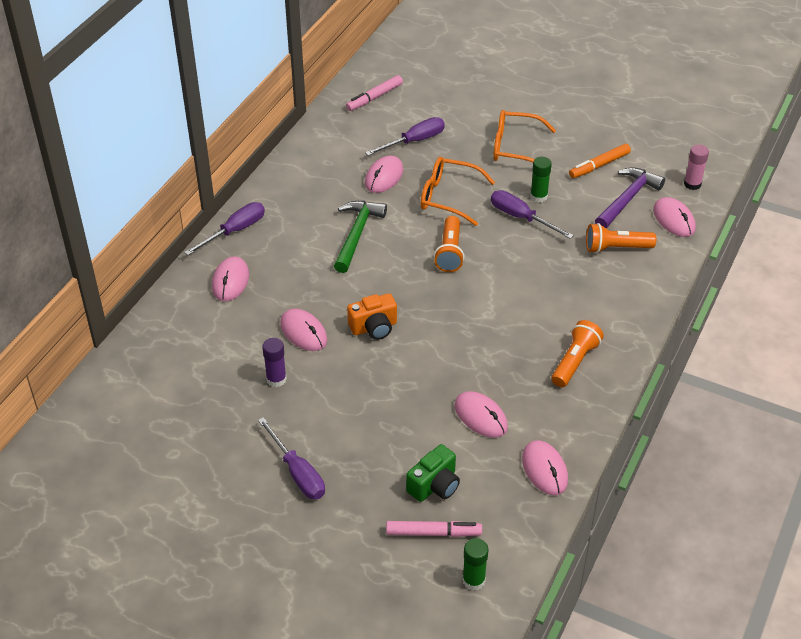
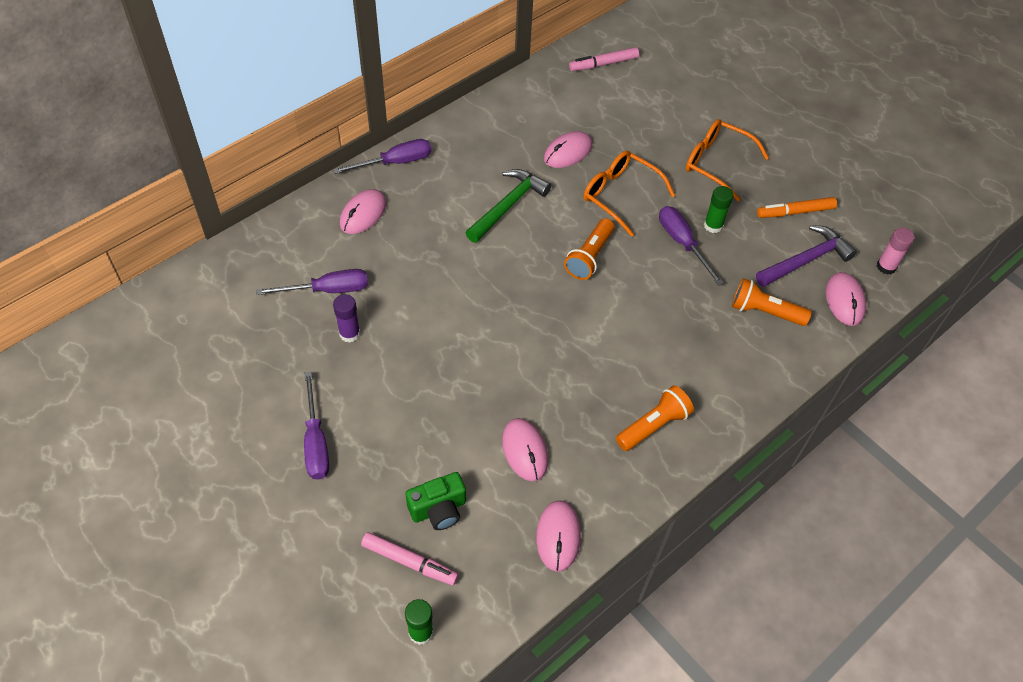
camera: 20 degrees right, 10 degrees up
(303, 332) = (402, 292): pink mouse -> none
(374, 327) = (471, 312): orange camera -> none
(414, 141) = (618, 123): purple screwdriver -> purple screwdriver (328, 290)

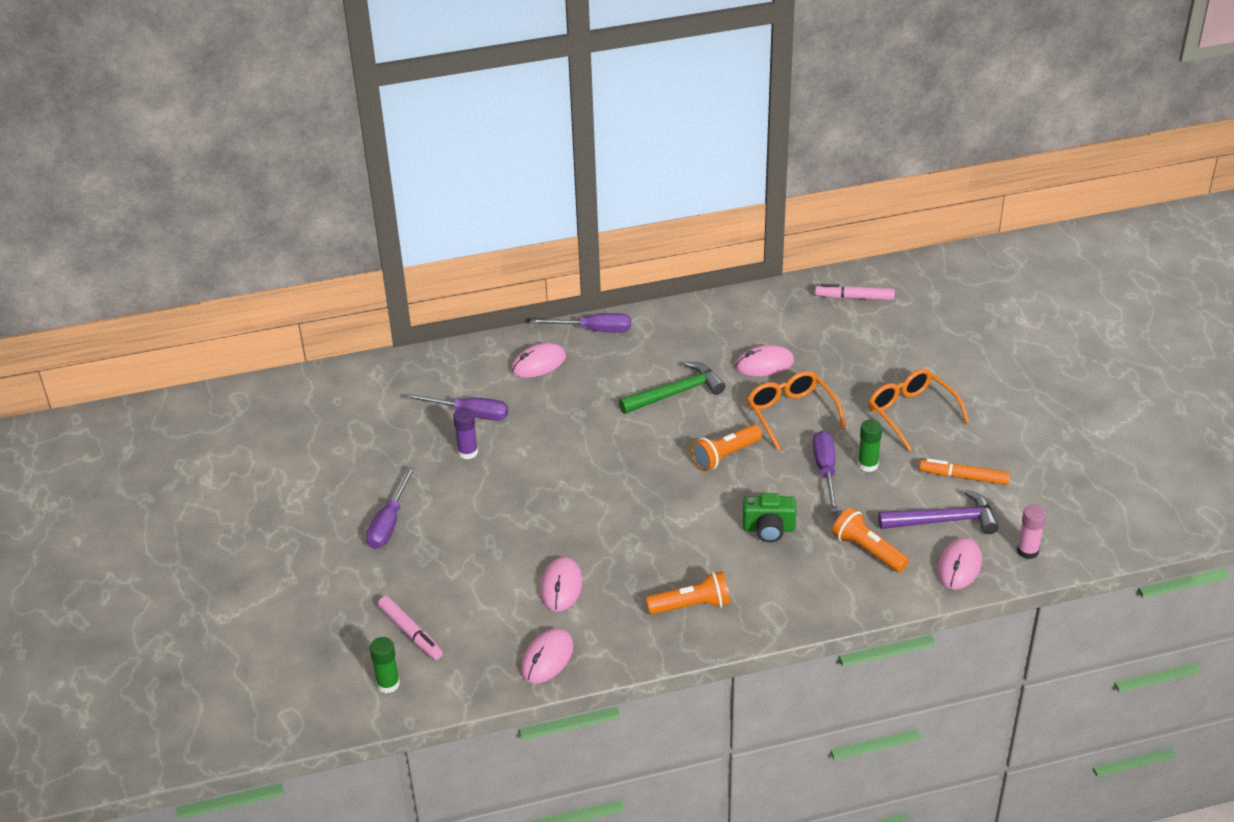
camera: 30 degrees right, 15 degrees down
(438, 509) = (459, 604): green camera -> green camera (769, 529)

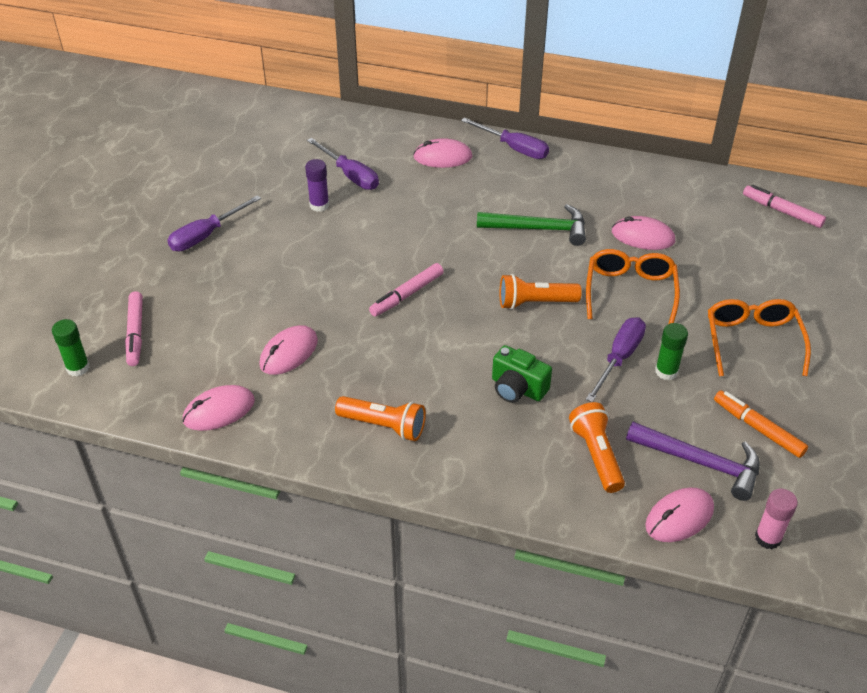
camera: 30 degrees right, 5 degrees up
(616, 495) = (407, 295): none -> pink marker

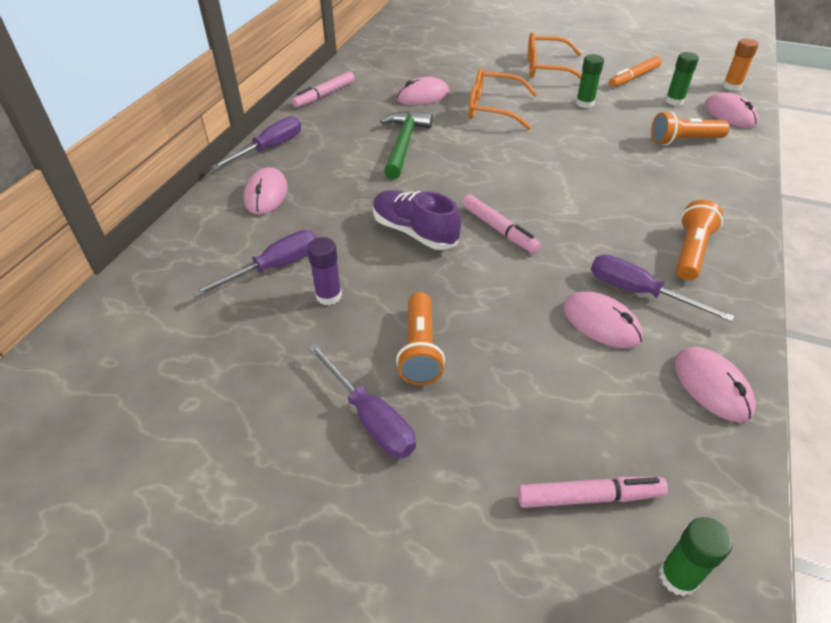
camera: 85 degrees left, 0 degrees up
(399, 244) = (414, 232): none -> purple shoe
(517, 388) = (620, 171): green camera -> none
(535, 303) = (508, 154): orange flashlight -> orange flashlight (420, 349)
(619, 358) = (573, 121): purple screwdriver -> purple screwdriver (638, 292)
(643, 236) = (422, 96): pink mouse -> pink mouse turned 45 degrees clockwise
(700, 462) = (674, 101): purple hammer -> green glue stick
(768, 538) = (731, 86): pink glue stick -> orange glue stick
(782, 211) = (401, 40): pink marker -> pink marker (324, 95)

